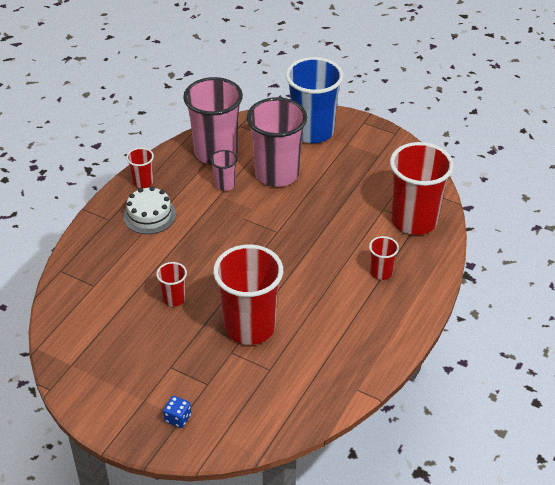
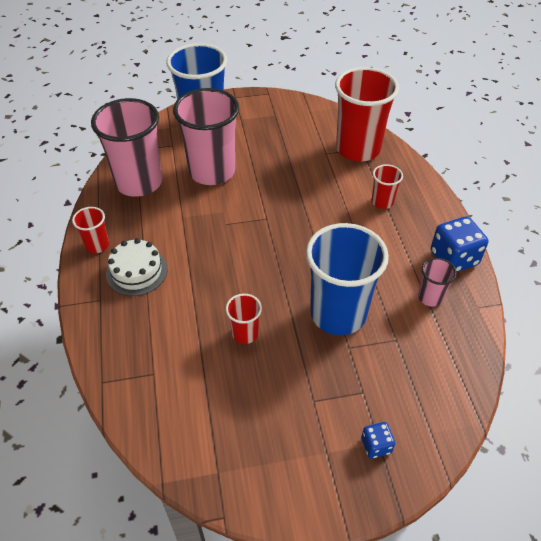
camera: 40 degrees left, 5 degrees up
(225, 184) = (177, 205): pink cup -> pink cup (430, 297)
(250, 327) = (338, 314): red cup -> blue cup
(384, 346) = (454, 258): none -> blue dice

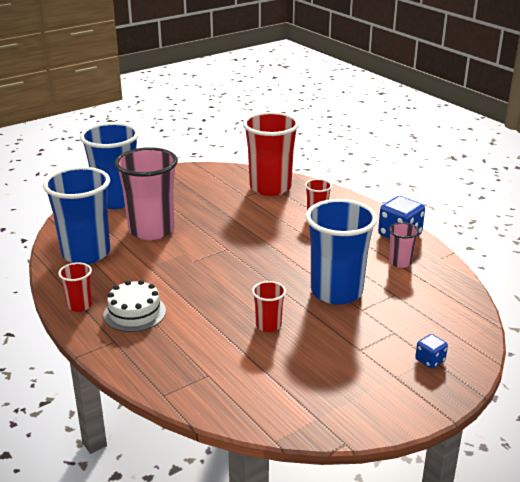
camera: 25 degrees left, 20 degrees down
(139, 182) = (86, 253): pink cup -> blue cup

